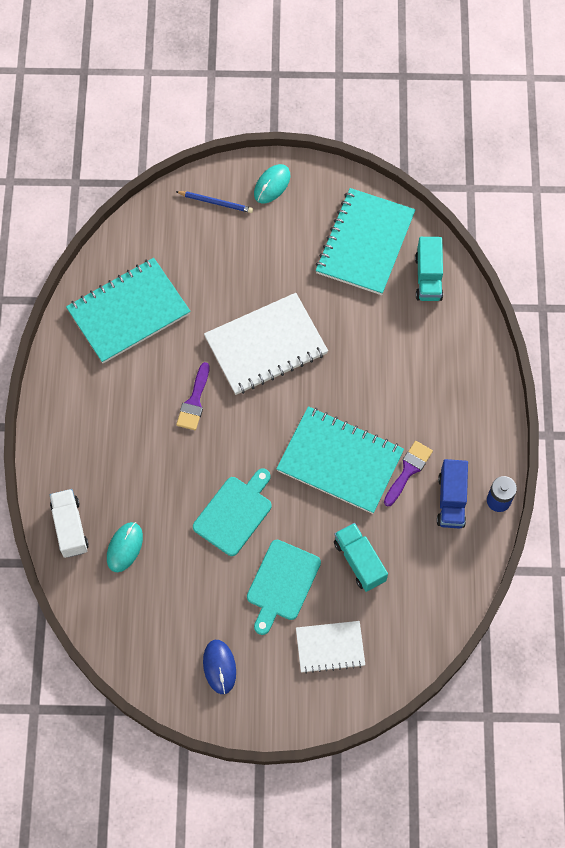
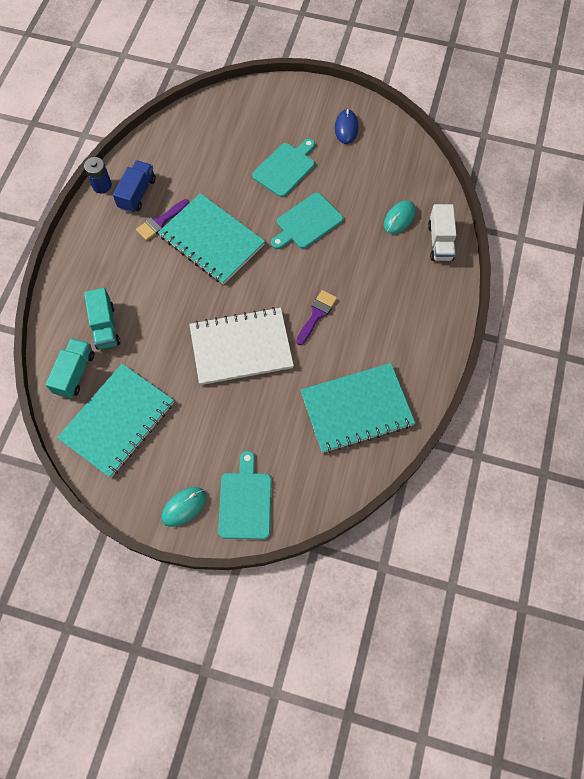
camera: 165 degrees left, 0 degrees up
(216, 202) = (245, 501): blue pencil -> turquoise cutting board
(330, 647) = (264, 122): white notebook -> none
(359, 561) = (223, 169): turquoise truck -> turquoise truck (105, 326)

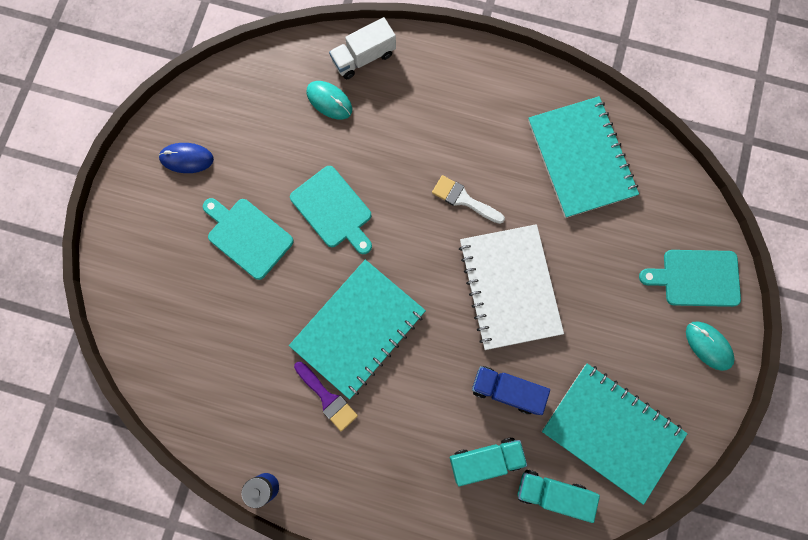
camera: 90 degrees left, 10 degrees up
(137, 193) = (281, 434): blue truck -> blue truck (506, 390)
(317, 315) = (464, 199): purple brush -> white brush
(440, 242) = (363, 57): white truck -> white truck turned 150 degrees clockwise

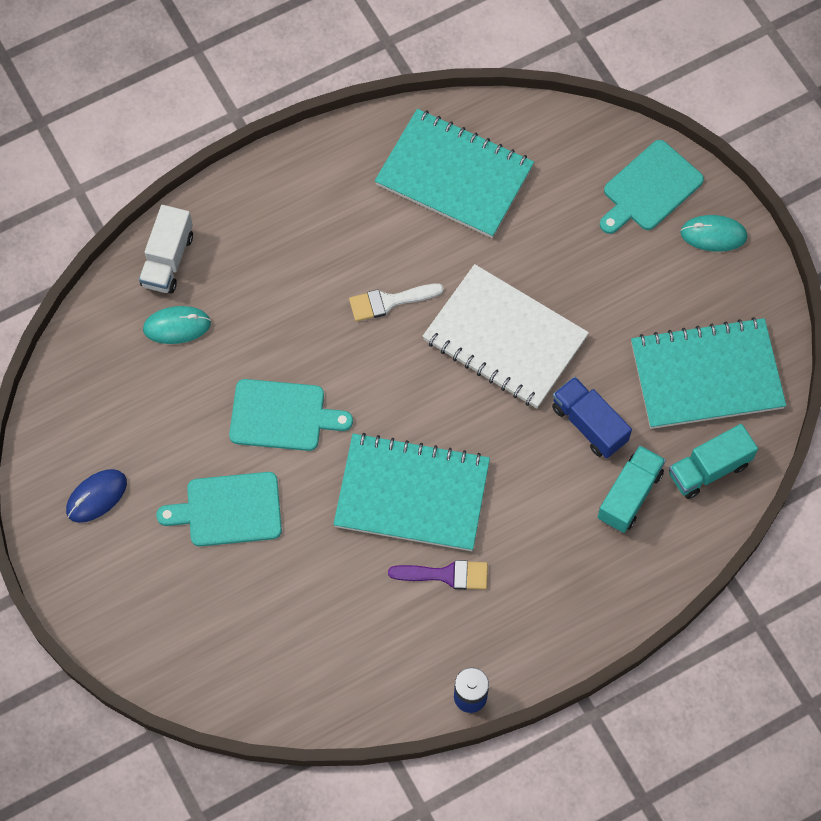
camera: 45 degrees left, 10 degrees down
(358, 329) = (412, 494): turquoise notebook -> turquoise notebook turned 75 degrees counterclockwise
(506, 390) = (589, 424): blue truck -> blue truck turned 75 degrees clockwise

